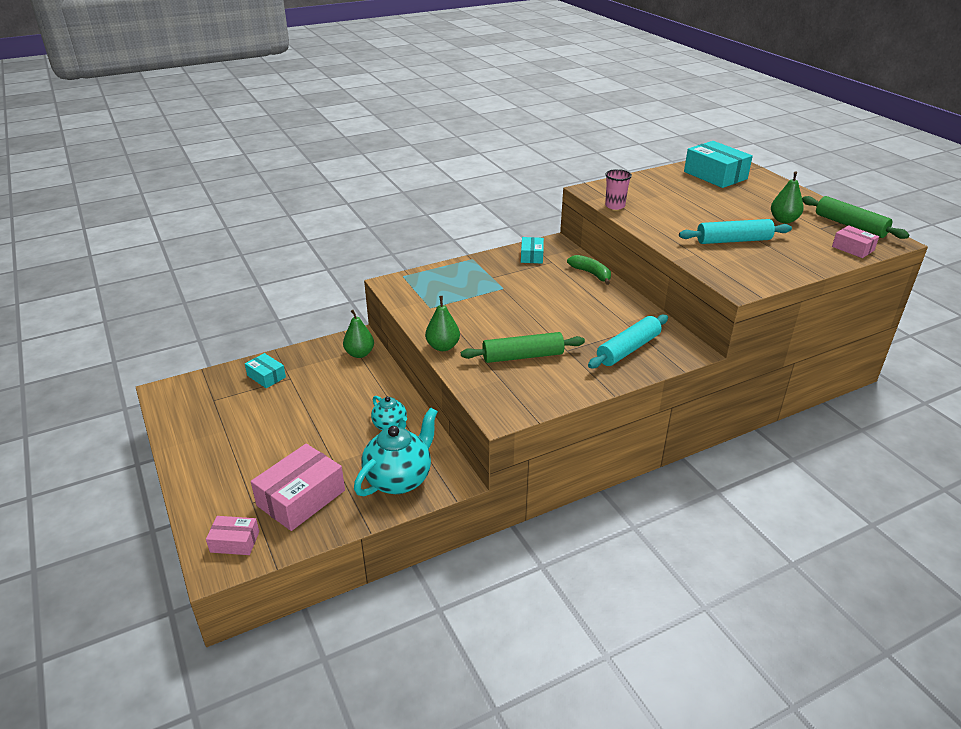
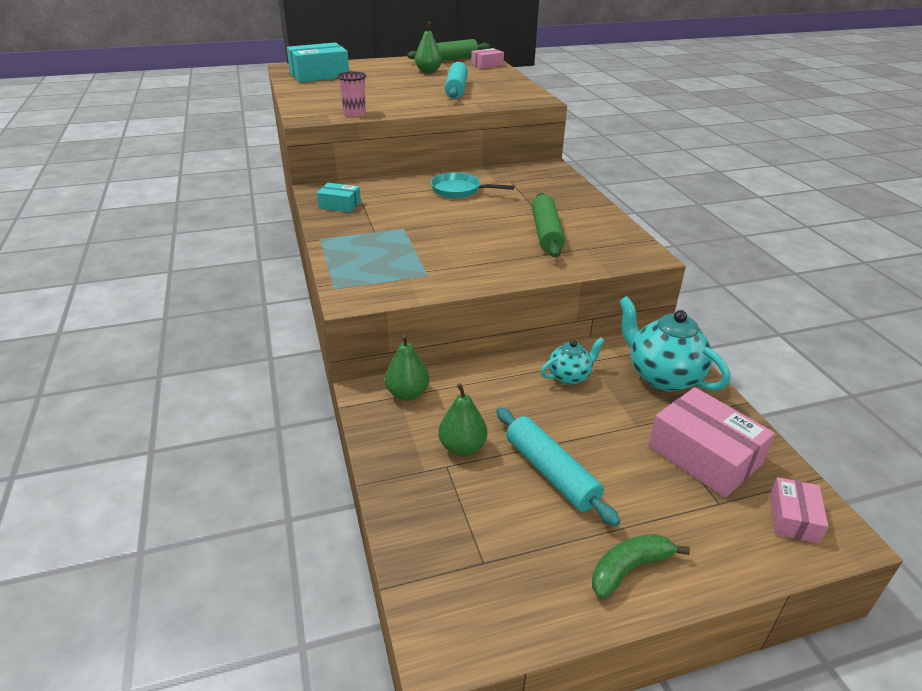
camera: 80 degrees left, 0 degrees up
(266, 376) = (434, 494): turquoise box -> none
(443, 347) = (519, 274): green pear -> green pear (462, 447)
(591, 274) = (399, 183): green banana -> green banana (629, 568)
(592, 304) = (459, 190): none -> turquoise pan
(628, 349) = (542, 187): turquoise rolling pin -> turquoise rolling pin (551, 472)

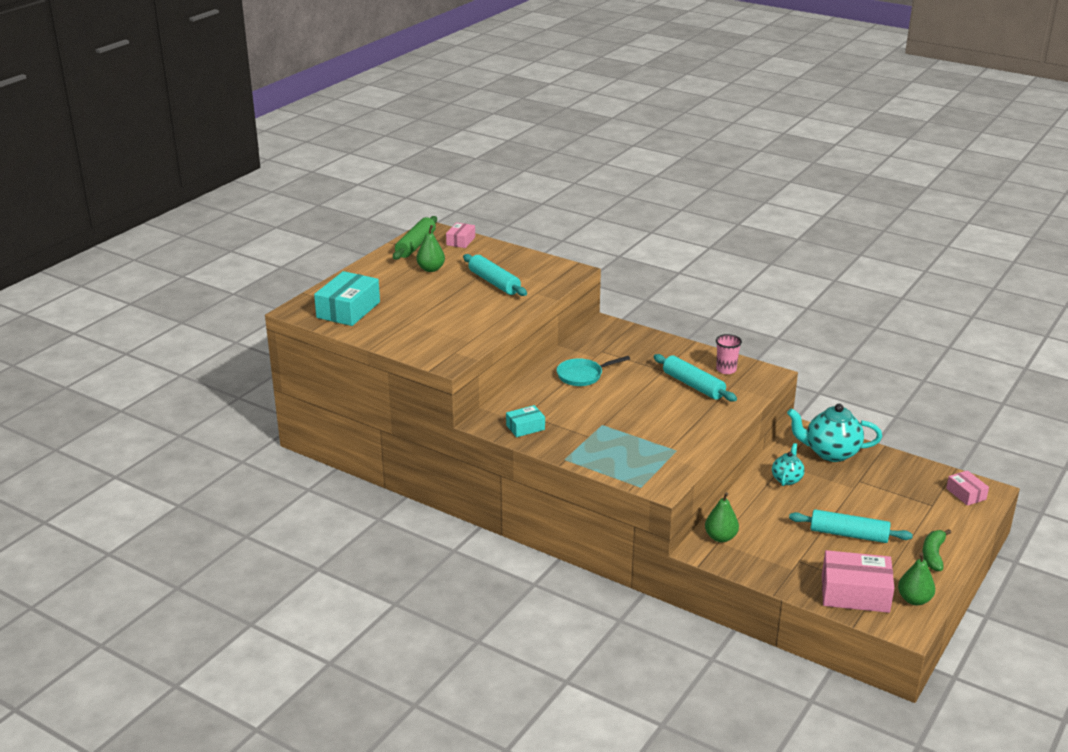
camera: 40 degrees left, 5 degrees down
(354, 114) = (474, 342): pink cup -> pink cup (726, 370)
(462, 447) = (792, 547): green pear -> green pear (914, 600)
(546, 233) = (693, 385): green rolling pin -> turquoise rolling pin
(704, 455) = (900, 485): pink box -> pink box (855, 593)

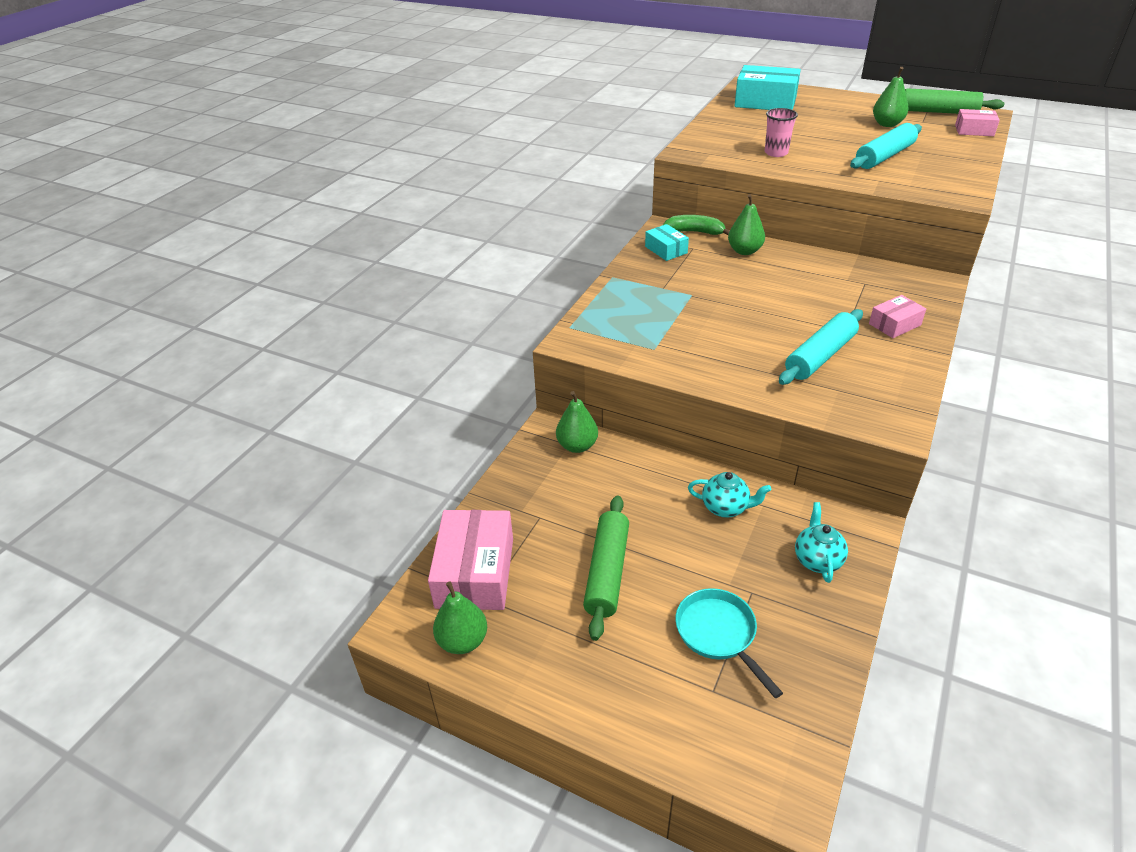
camera: 85 degrees right, 10 degrees up
(539, 391) = (744, 251): none -> green pear
(583, 375) = (795, 275): turquoise pan -> turquoise pan (719, 634)
(726, 370) = (882, 384): pink cup -> pink cup (776, 153)
(830, 453) = (817, 560): turquoise teapot -> turquoise teapot, size x0.56
(848, 534) = (607, 572): turquoise rolling pin -> green rolling pin
(933, 555) = (573, 677): green banana -> green banana (695, 232)
(966, 494) = (764, 751): pink box -> pink box (894, 324)

